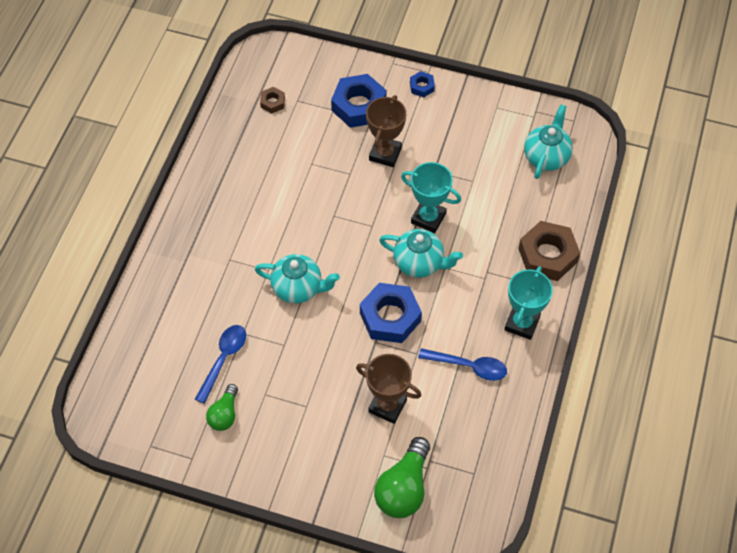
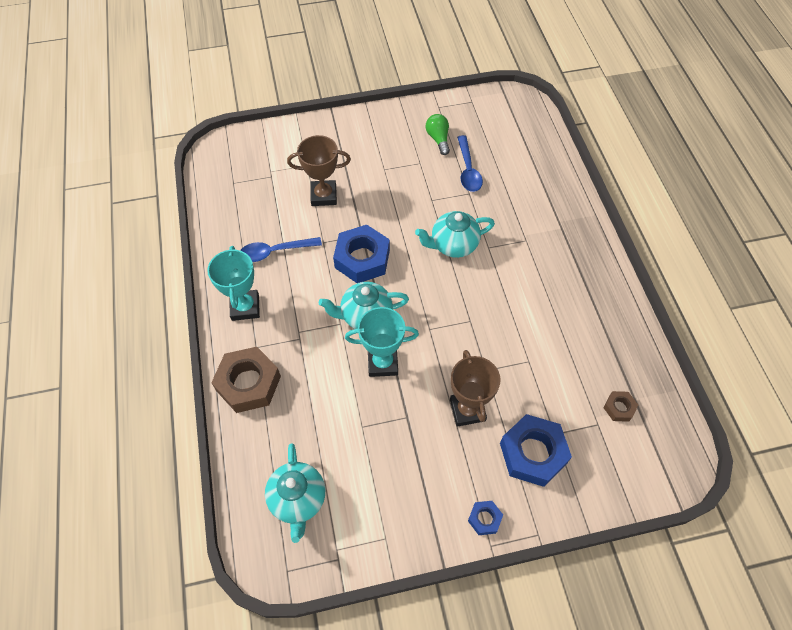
camera: 150 degrees right, 0 degrees up
(403, 488) = (280, 152): green light bulb -> none

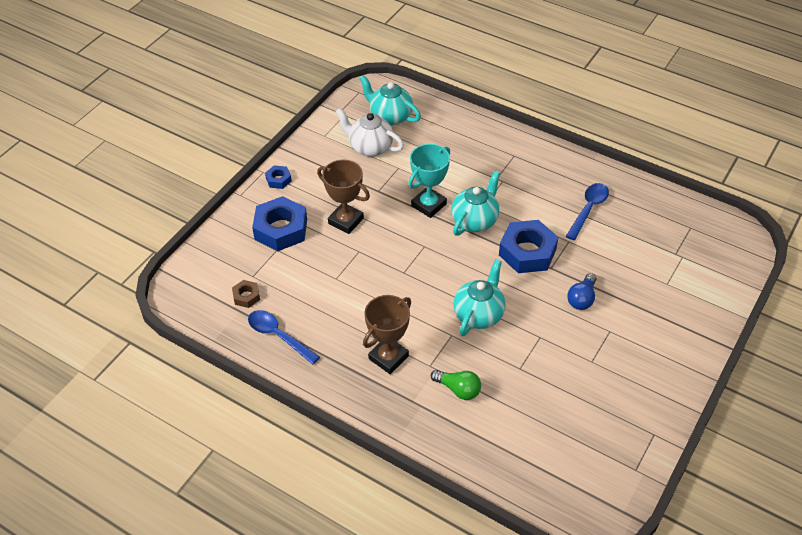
camera: 135 degrees right, 10 degrees down
(245, 307) = (553, 168): turquoise trophy -> none
(248, 383) = (490, 138): brown nut -> none
(324, 196) = (618, 271): brown trophy -> brown trophy (388, 357)
(360, 476) = (370, 147): none -> white teapot
(372, 199) = (582, 299): none -> blue light bulb
(438, 139) = (609, 398): green light bulb -> green light bulb (458, 389)
(468, 170) = (547, 389): blue spoon -> blue spoon (278, 336)

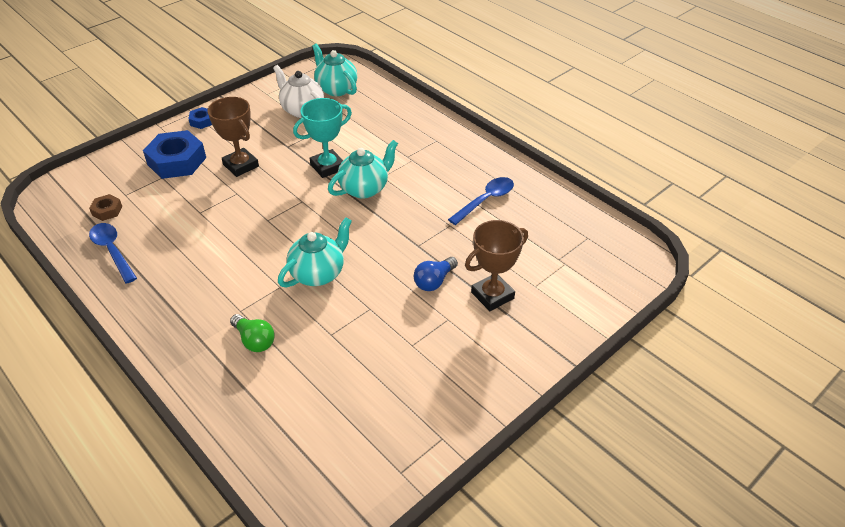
camera: 15 degrees right, 5 degrees down
(388, 357) = (203, 294): brown trophy -> brown trophy (492, 295)
(527, 252) = (401, 226): blue nut -> none

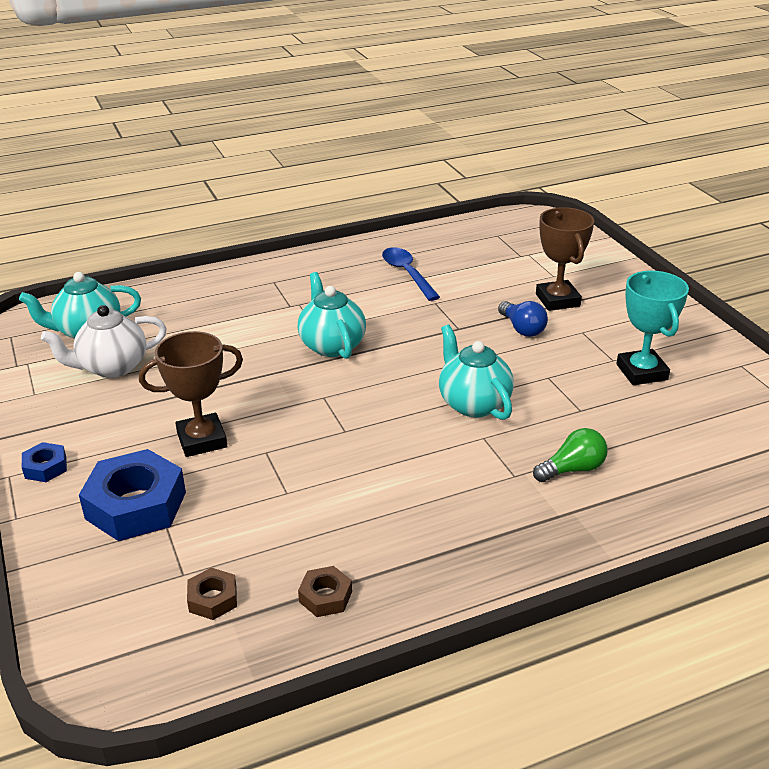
camera: 70 degrees left, 10 degrees down
(112, 251) = (325, 597): blue spoon -> brown nut
(327, 167) = (265, 366): turquoise trophy -> turquoise trophy (642, 372)

